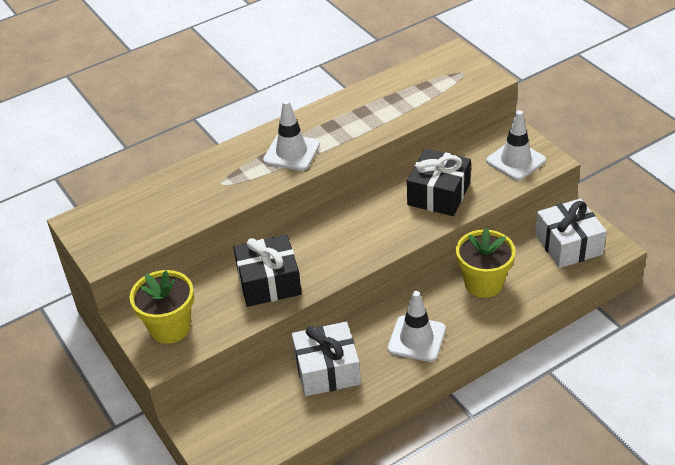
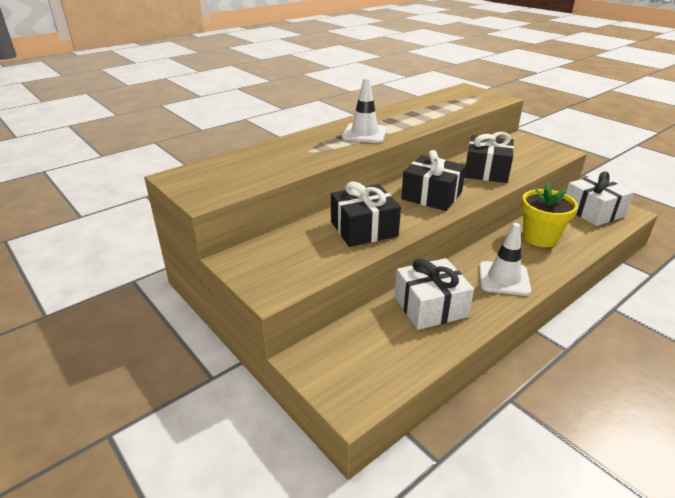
camera: 10 degrees left, 10 degrees down
(170, 327) = (275, 265): yellow flower pot -> none
(358, 234) = (431, 195): none -> black gift
(516, 161) = (535, 152): white traffic cone -> none

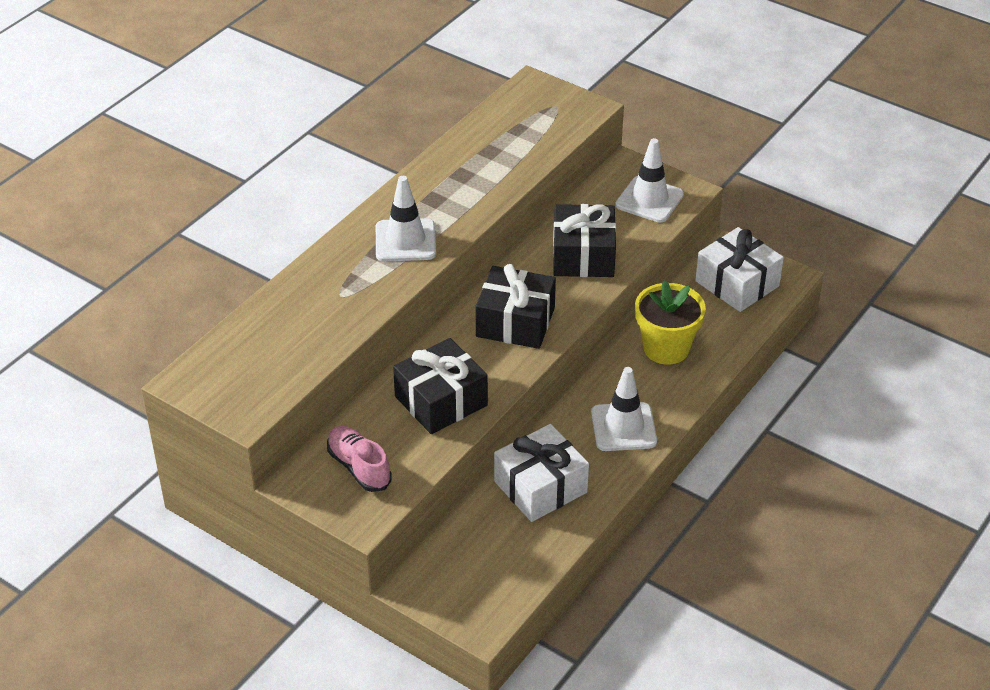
camera: 15 degrees left, 10 degrees up
(285, 258) = (359, 467): none -> pink shoe
(535, 152) = (649, 200): none -> white traffic cone

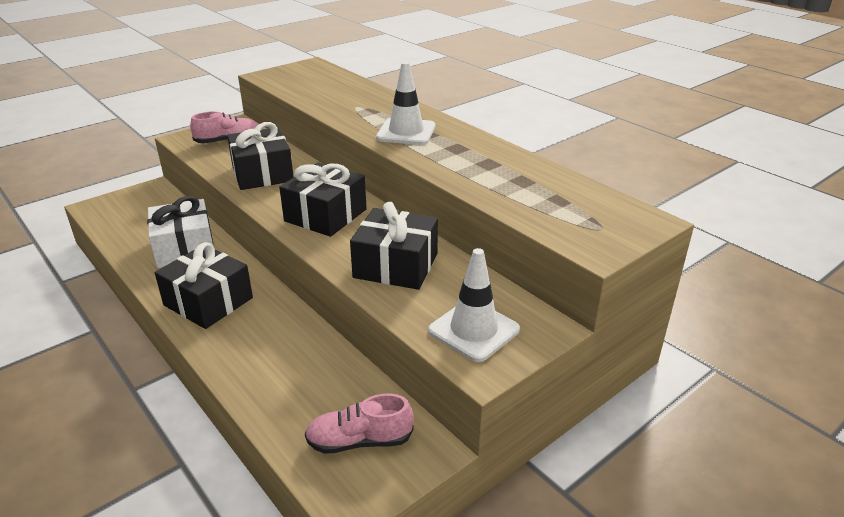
camera: 105 degrees right, 10 degrees down
(623, 427) = (208, 301): white traffic cone -> black gift
(666, 348) = (288, 352): yellow flower pot -> none
(737, 283) = (359, 441): white gift -> pink shoe

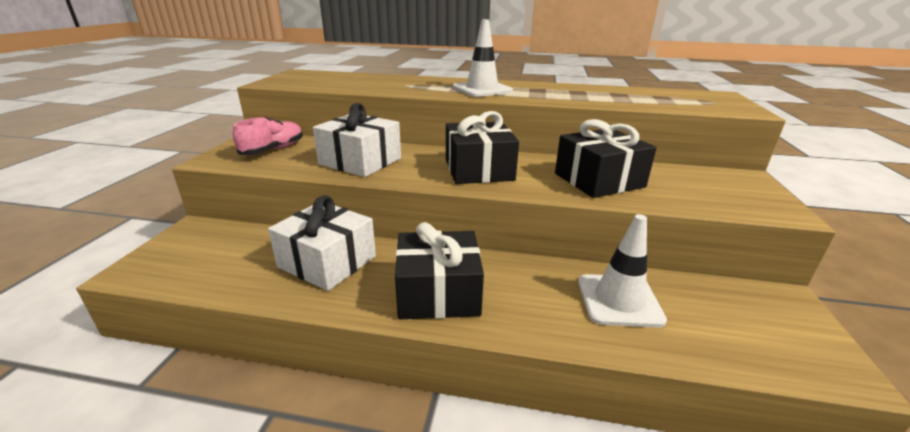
camera: 40 degrees left, 5 degrees down
(262, 173) = (360, 161): black gift -> white gift
(359, 441) = (751, 323): pink shoe -> none
(473, 330) = (727, 194): white traffic cone -> white traffic cone (619, 300)

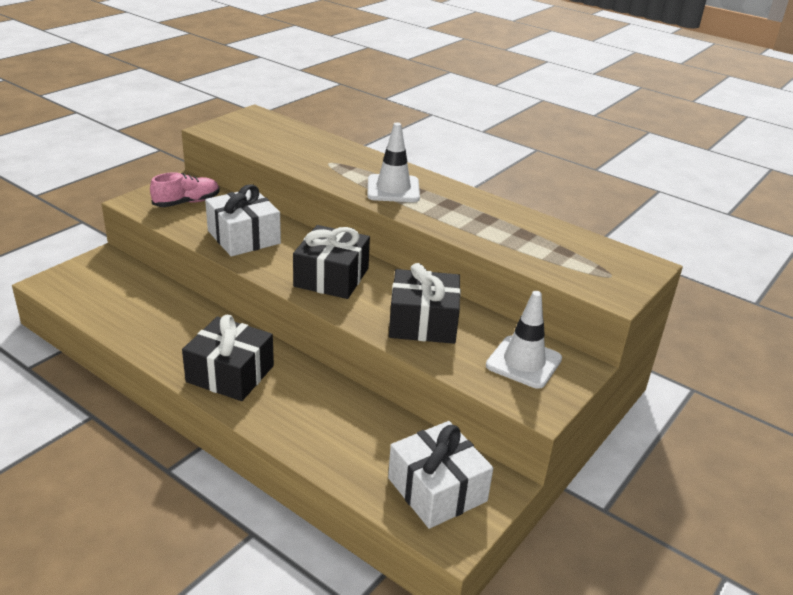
camera: 25 degrees right, 5 degrees up
(327, 261) = (175, 320): white gift -> white gift (437, 489)
(619, 300) = (356, 431): white traffic cone -> white traffic cone (523, 362)

